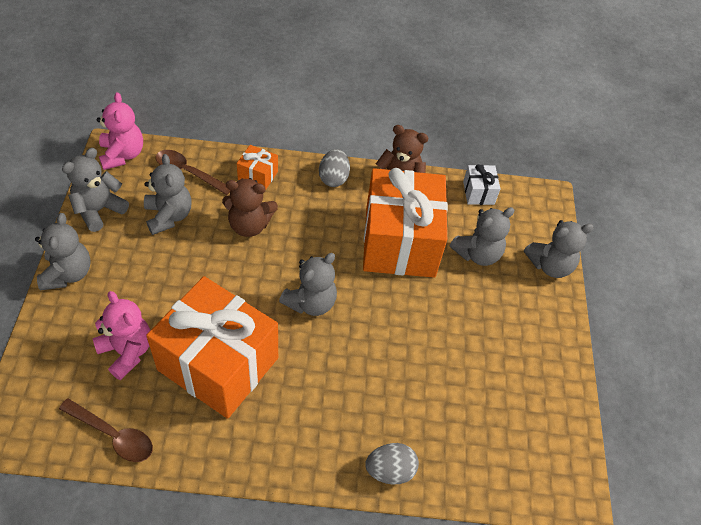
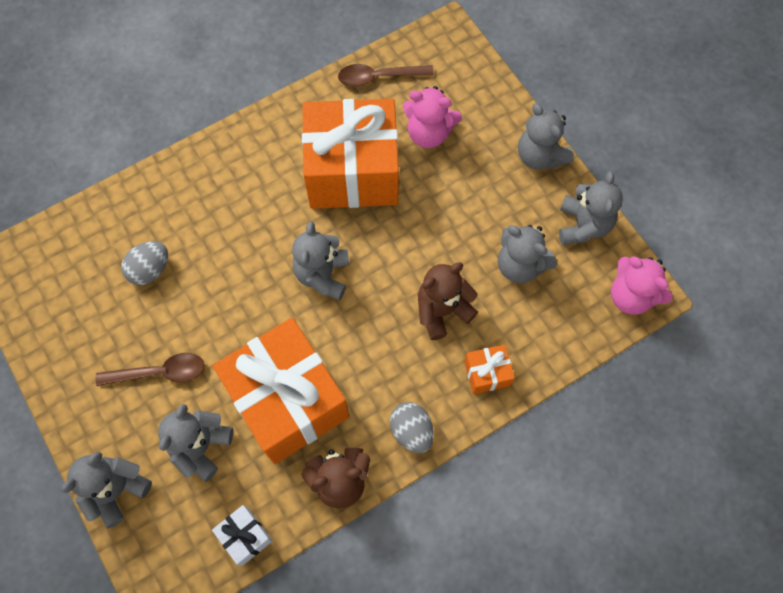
camera: 150 degrees right, 15 degrees up
(188, 172) = (553, 324): brown spoon -> brown spoon (159, 372)
(390, 470) = (160, 186): grey egg -> grey egg (150, 270)

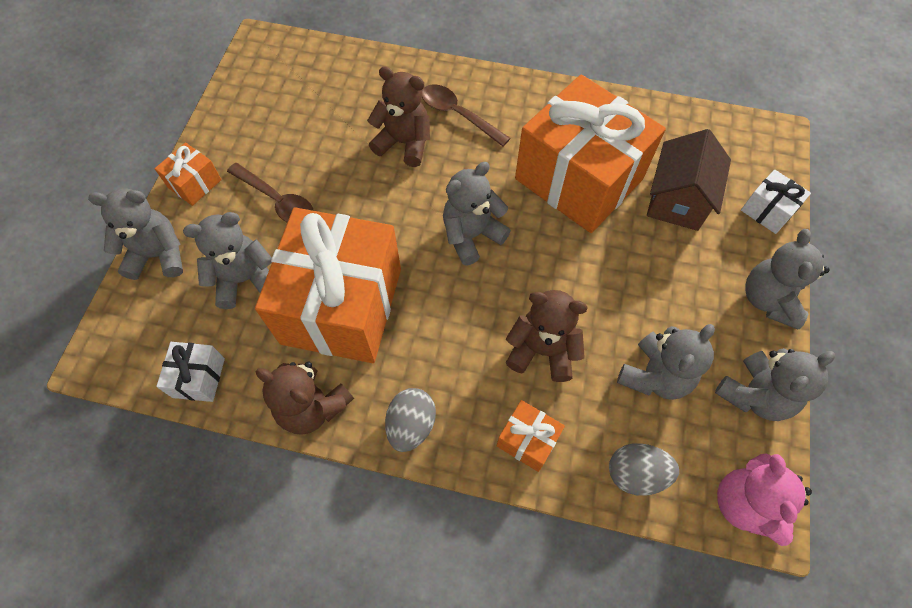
camera: 45 degrees right, 5 degrees down
(81, 417) = (195, 183): none -> orange gift
(150, 270) = (350, 125): grey egg -> grey egg (636, 473)
(205, 249) = (404, 143): none -> brown teddy bear
(378, 77) = (675, 126): brown spoon -> brown spoon (458, 115)
(429, 133) = (677, 200): pink teddy bear -> brown house
(488, 93) = (767, 211): none -> white gift
(520, 265) = (654, 376): grey teddy bear -> grey teddy bear turned 135 degrees counterclockwise

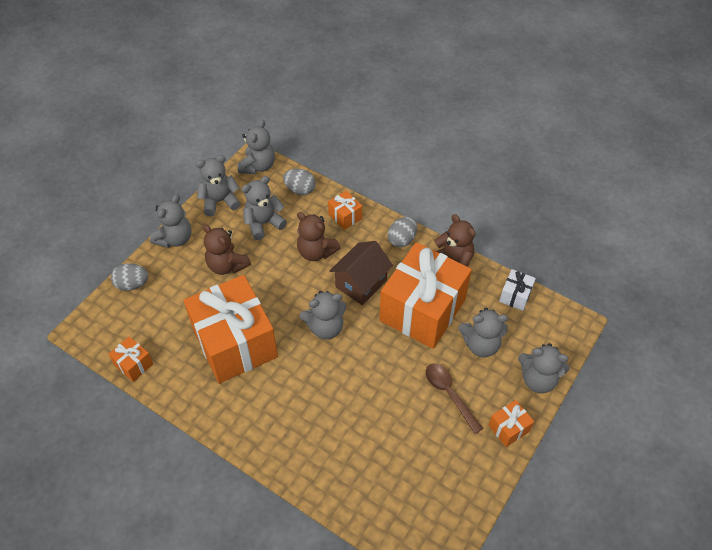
camera: 160 degrees left, 10 degrees down
(404, 143) = (343, 411): brown teddy bear -> brown teddy bear (227, 265)
(458, 115) = (292, 423): brown spoon -> none
(677, 200) = (182, 308): brown house -> brown house (361, 283)
(681, 119) = (134, 364): none -> orange gift
(744, 504) = (258, 166): pink teddy bear -> grey teddy bear
(767, 211) = (132, 284): white gift -> grey egg

